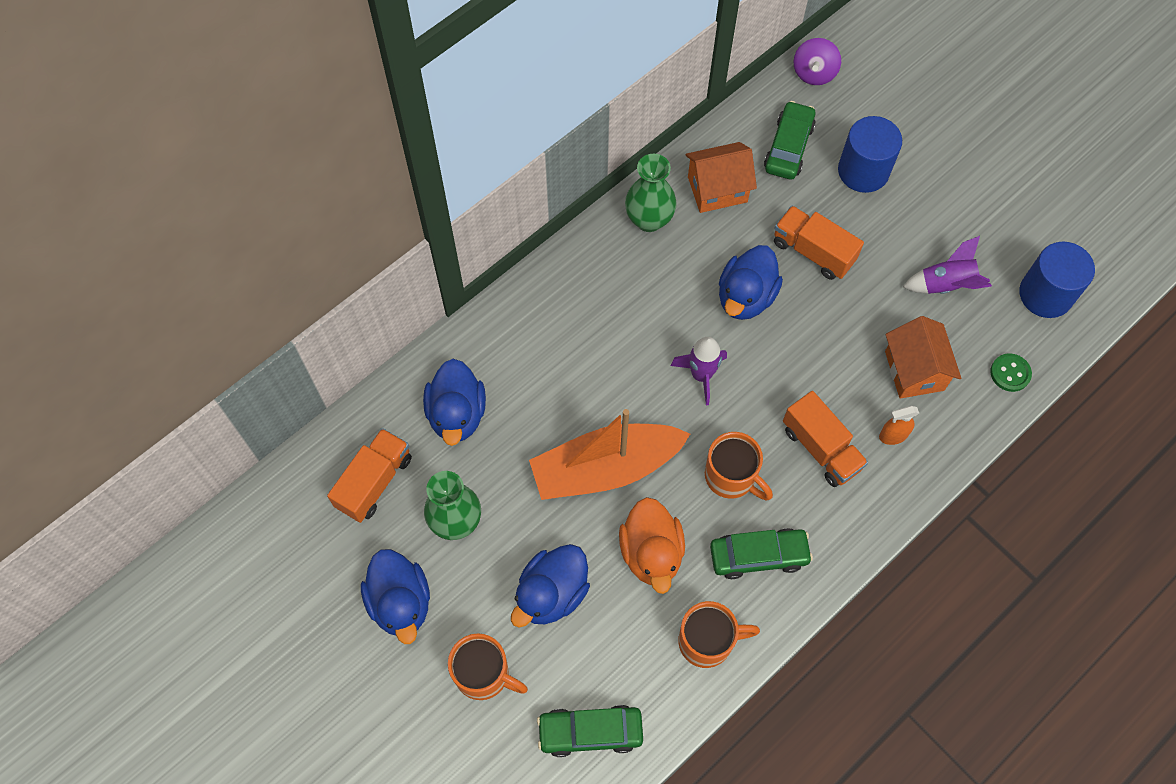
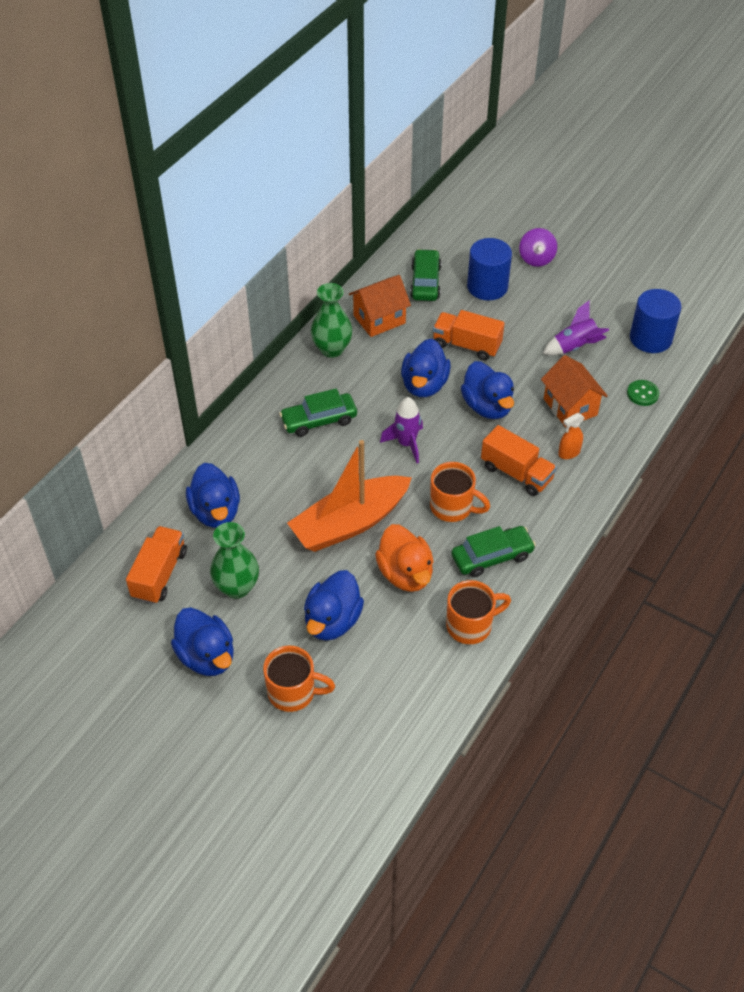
camera: 15 degrees left, 15 degrees down
(590, 732) = (395, 713): green car -> green car (319, 420)
(813, 346) = (487, 406): none -> blue duck
(814, 73) = (429, 232): purple spinning top -> purple spinning top (536, 259)

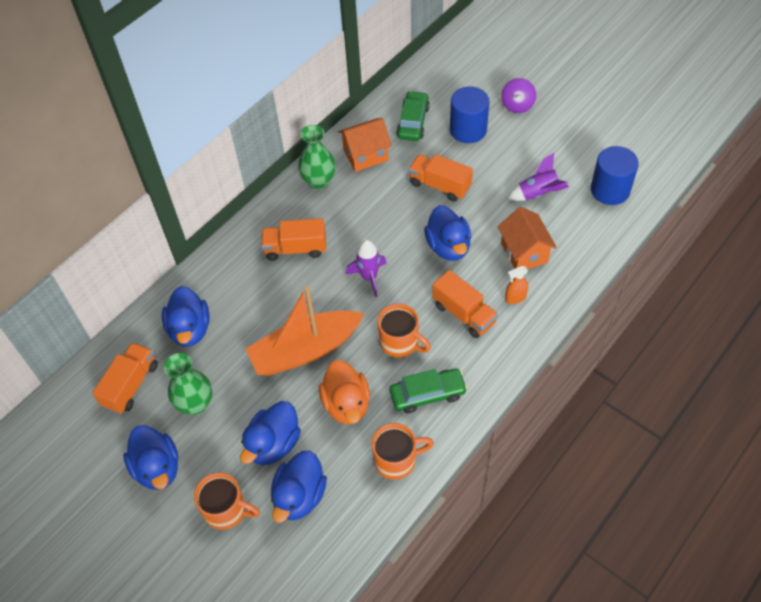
camera: 10 degrees right, 5 degrees up
(319, 420) = (295, 248): green car -> orange truck
(424, 385) = (395, 221): blue duck -> blue duck (299, 496)
(642, 394) = (593, 244): green button -> none

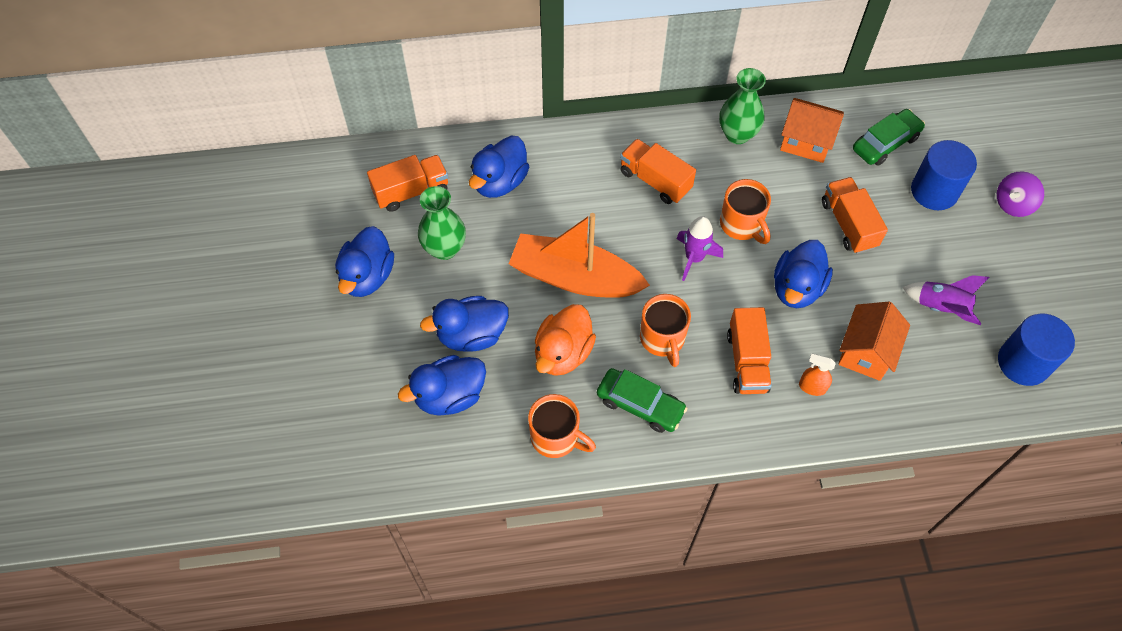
camera: 40 degrees right, 5 degrees up
(227, 510) = (385, 357): orange mug -> orange mug (742, 225)

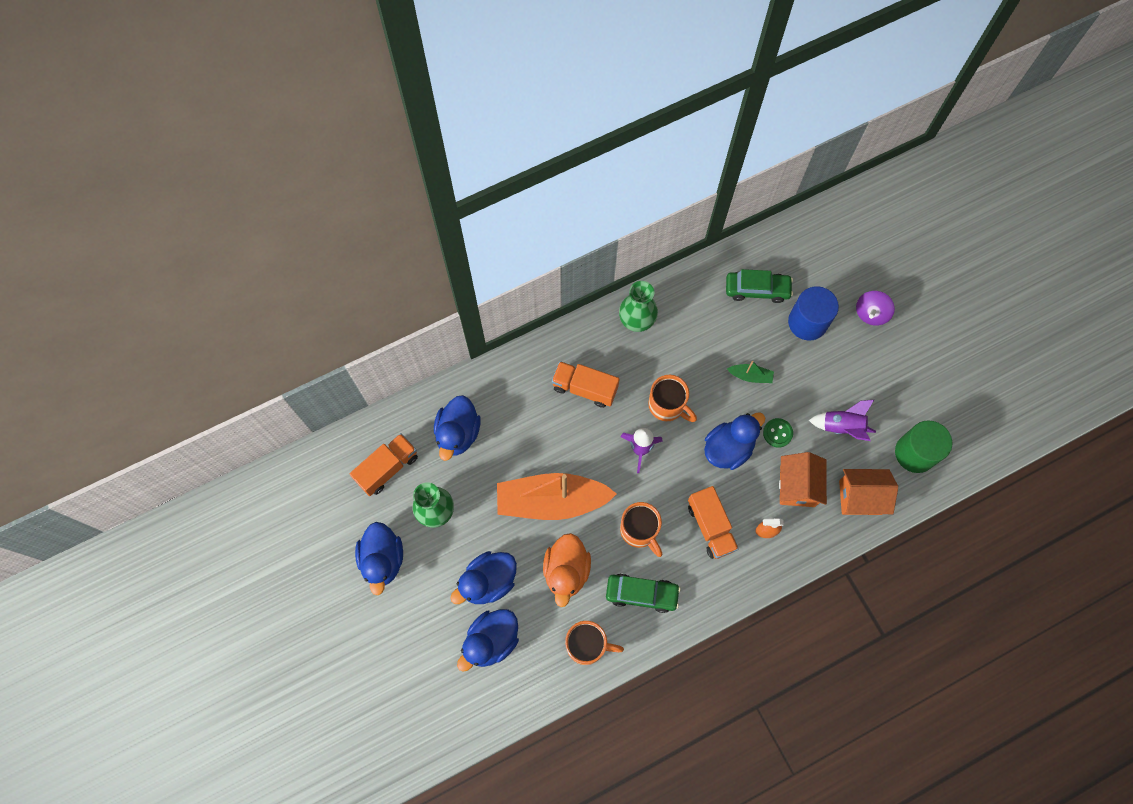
camera: 20 degrees left, 10 degrees up
(797, 288) = (728, 448): blue duck -> blue duck turned 135 degrees counterclockwise
(806, 142) = (694, 310): orange house -> orange house (860, 497)
(848, 224) = (750, 376): orange truck -> green boat
(861, 290) = (777, 433): none -> green button
(885, 143) = (757, 290): green car -> green car turned 60 degrees clockwise
(1023, 363) = (915, 453): blue cylinder -> green cylinder

